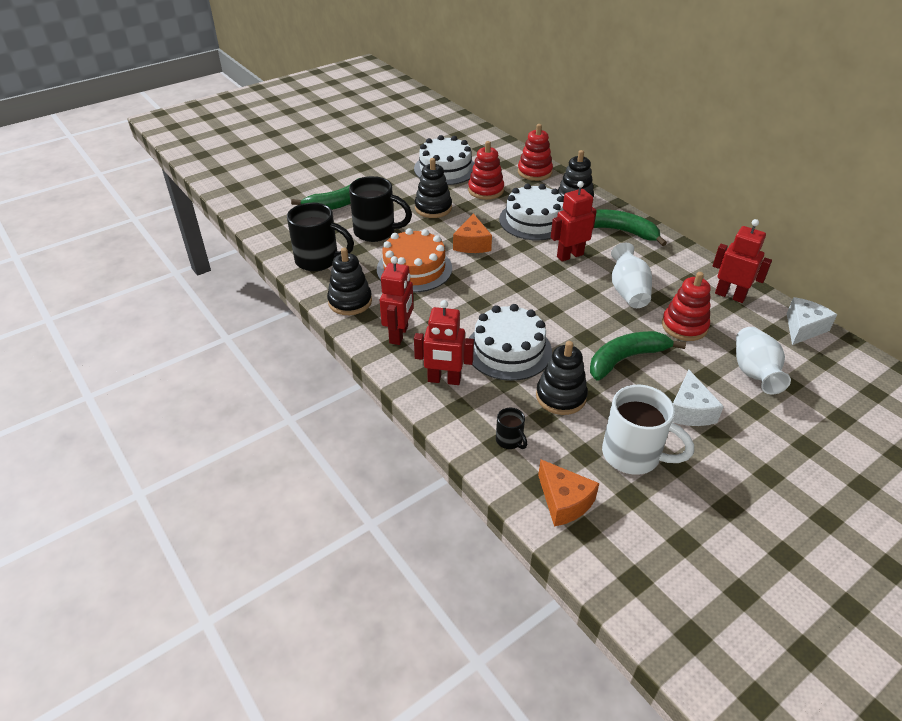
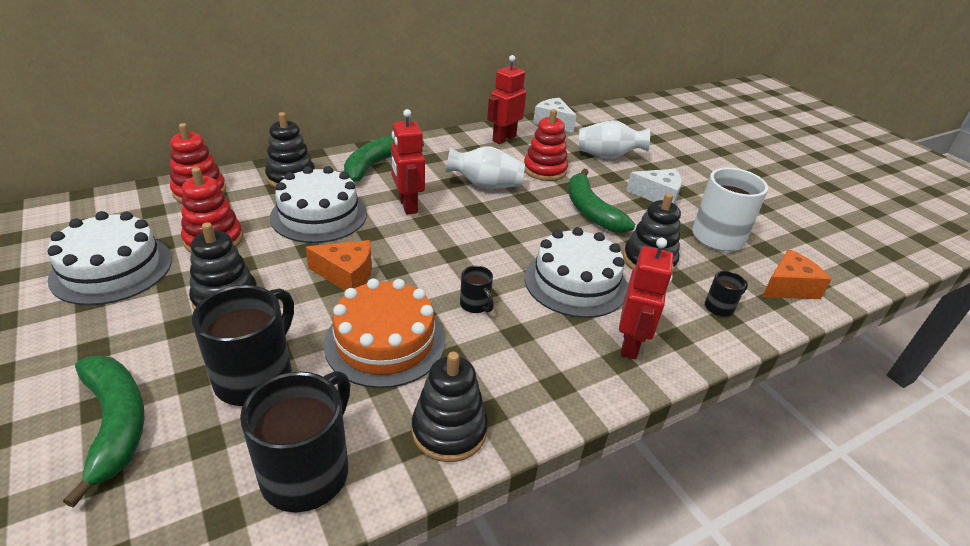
camera: 85 degrees left, 5 degrees down
(399, 335) = (539, 377): red robot -> none
(461, 301) = (475, 305): none -> black mug

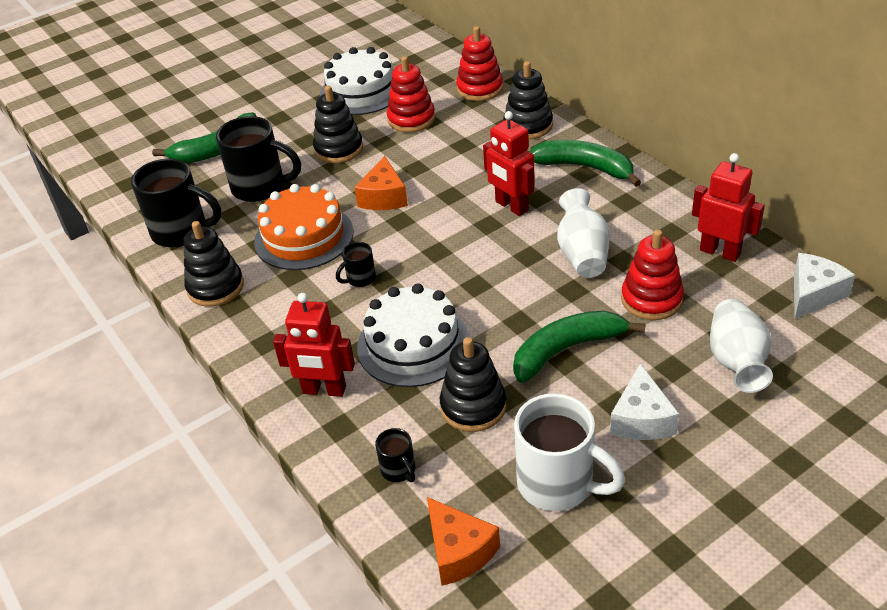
camera: 90 degrees right, 5 degrees up
(319, 215) = (469, 159): white cake -> none
(407, 205) = (511, 206): red robot -> red robot turned 105 degrees counterclockwise

